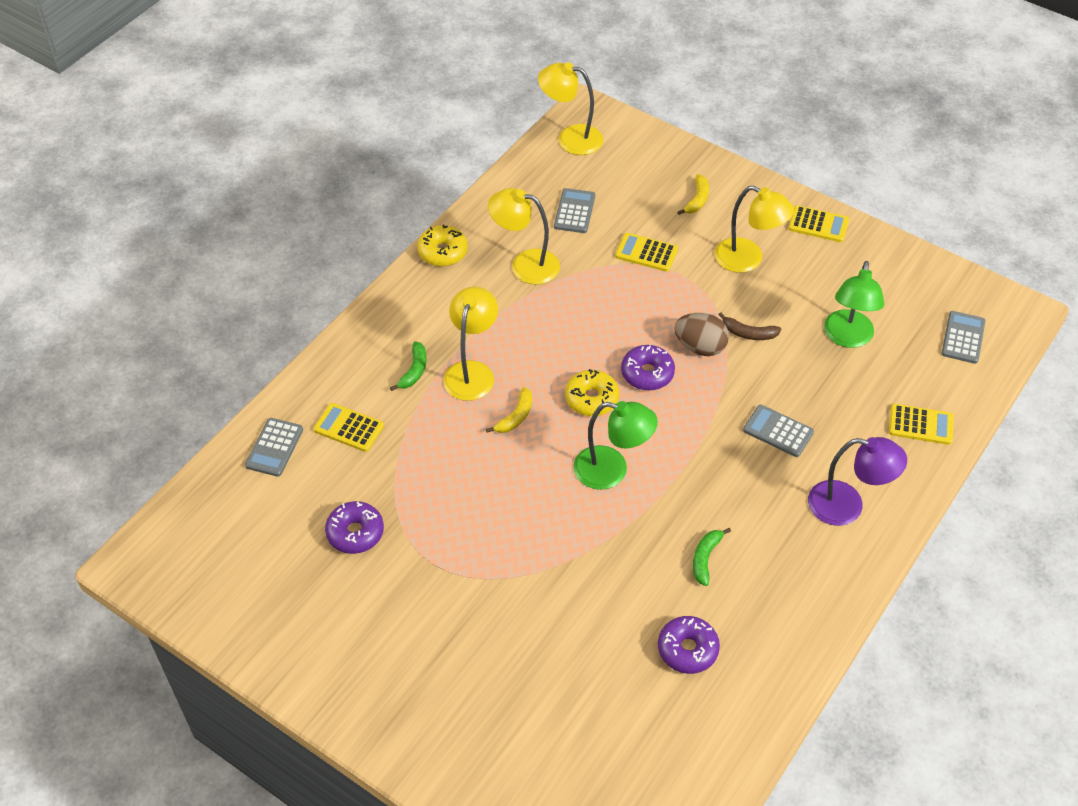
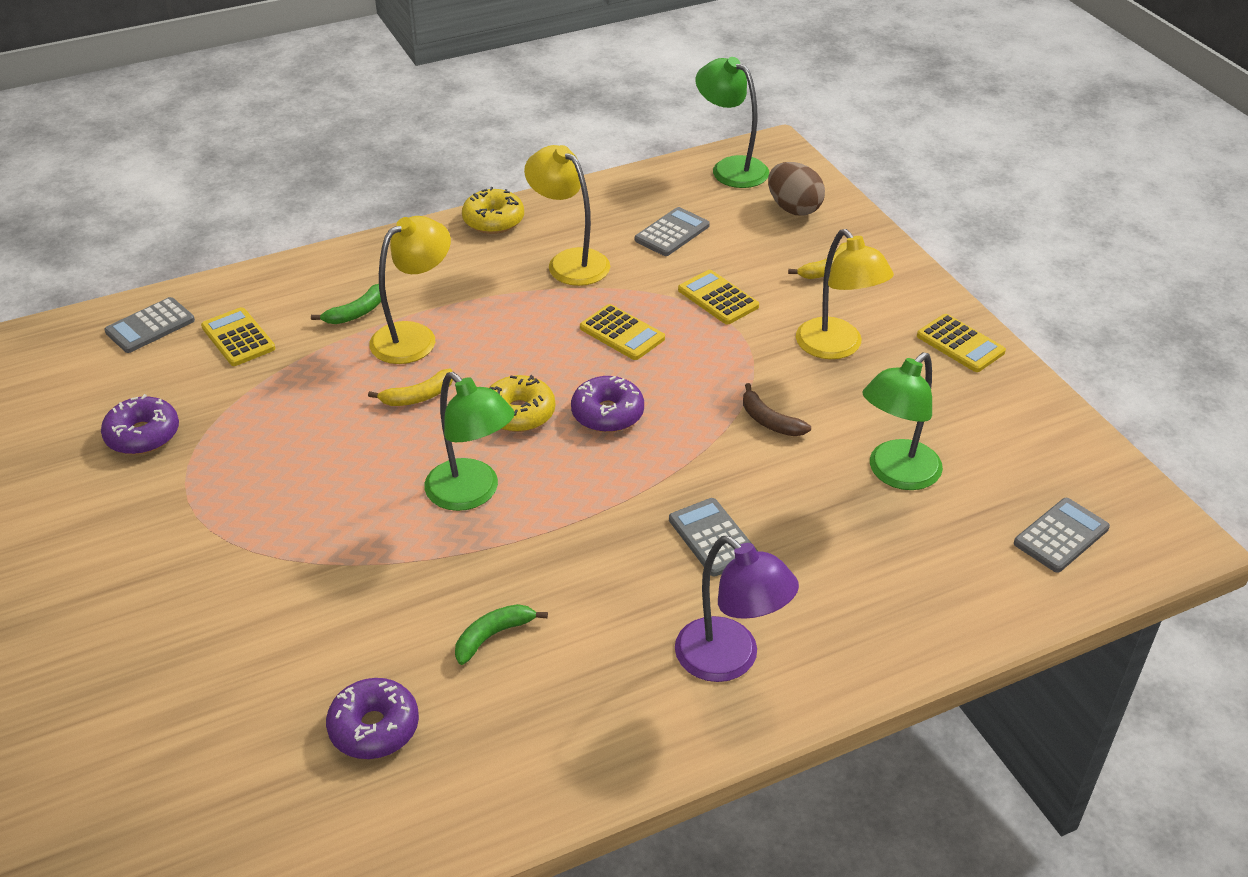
camera: 30 degrees right, 10 degrees down
(570, 138) = (730, 168): yellow lamp -> green lamp
(700, 347) = (696, 412): brown egg -> brown egg (793, 208)
(920, 425) = (914, 611): yellow calculator -> yellow calculator (622, 333)

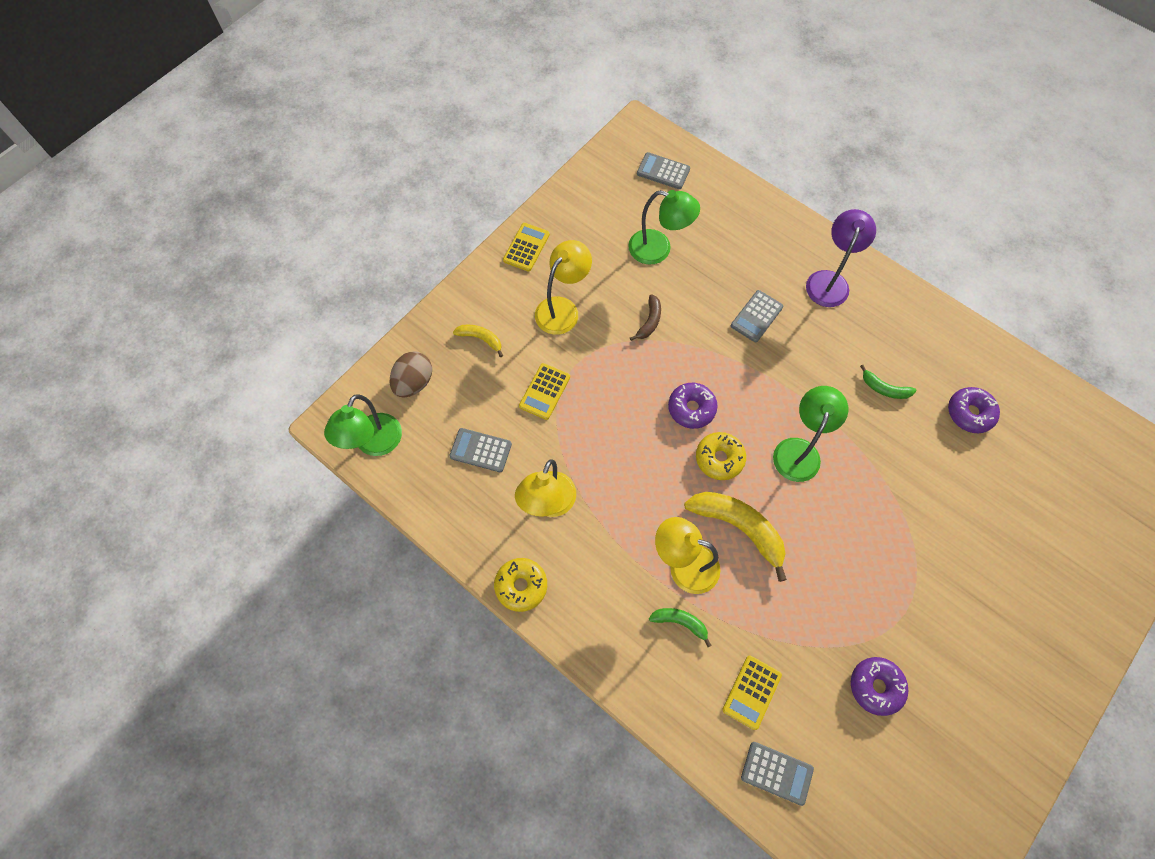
camera: 115 degrees left, 25 degrees up
(418, 396) = (739, 528): yellow banana -> yellow banana, size x1.92
(622, 333) = (611, 434): yellow calculator -> none

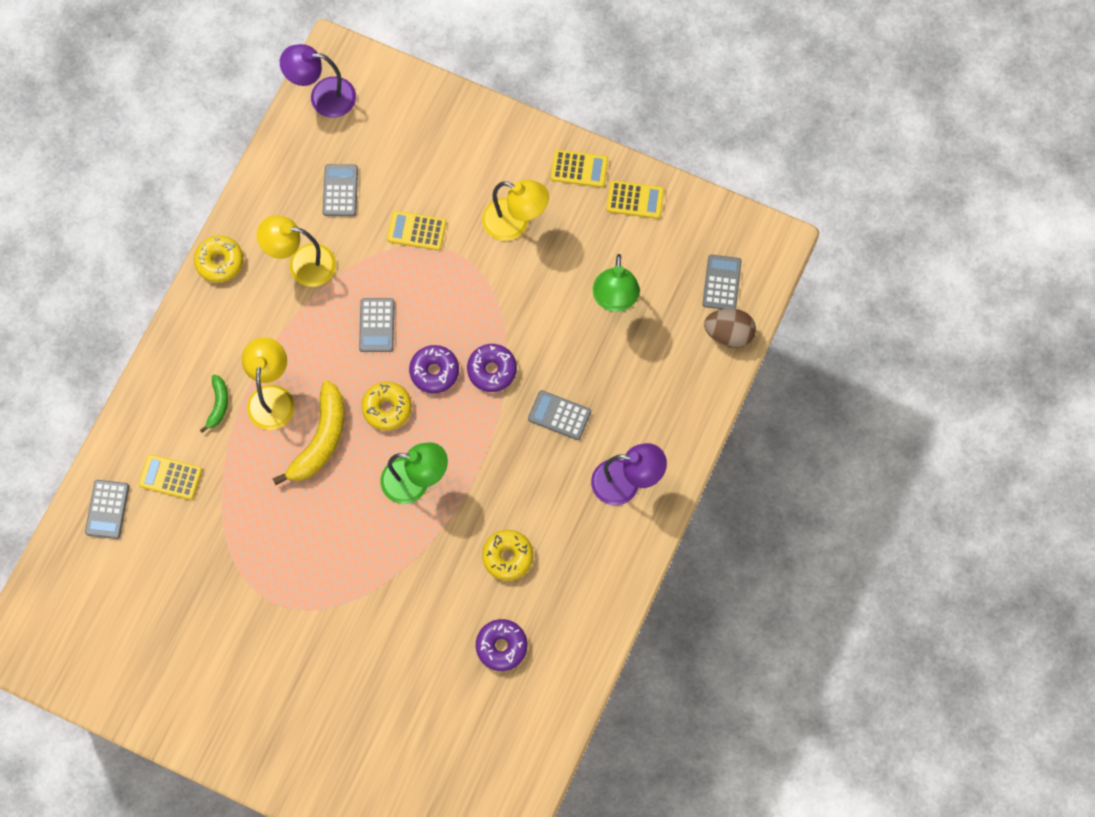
camera: 75 degrees right, 5 degrees up
(374, 444) = (323, 97): green lamp -> purple lamp
(414, 382) = (395, 110): brown egg -> brown egg (729, 334)
(481, 339) = (458, 156): yellow banana -> none
(569, 213) = (635, 200): none -> yellow calculator
(632, 449) = (377, 325): none -> grey calculator
(649, 321) = (523, 310): brown banana -> none
(875, 686) = (199, 584): purple donut -> purple donut (492, 370)
(884, 388) = (507, 557): green banana -> yellow donut

